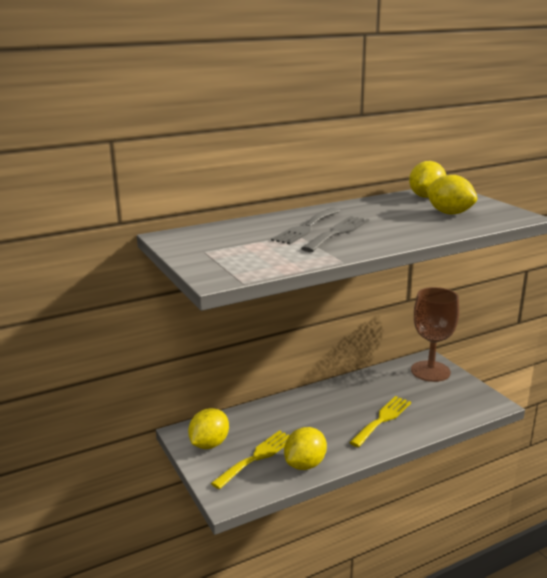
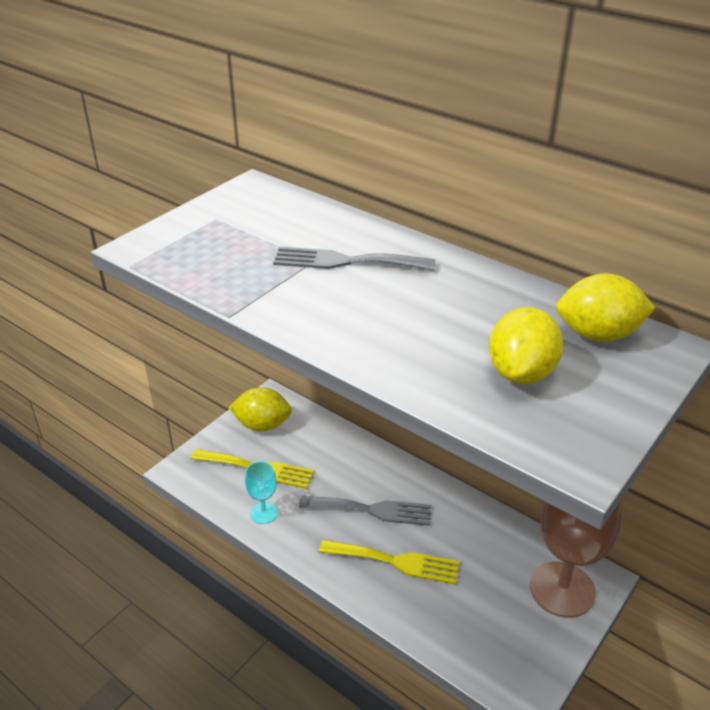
camera: 65 degrees right, 15 degrees up
(305, 464) = (264, 513): yellow lemon -> turquoise goblet
(338, 232) = (343, 289): grey fork -> grey fork (372, 510)

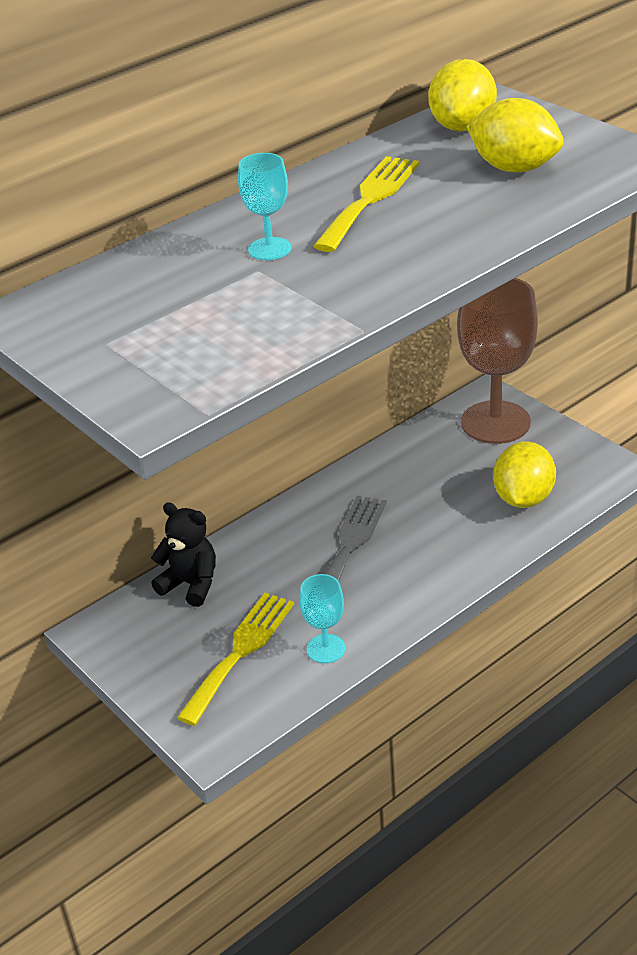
camera: 75 degrees left, 0 degrees up
(262, 425) = (150, 643): yellow lemon -> yellow lemon (523, 498)
(319, 432) = (191, 584): none -> black teddy bear
(346, 261) = (269, 249): grey fork -> turquoise goblet
(396, 561) = (434, 536): yellow fork -> yellow fork (369, 199)

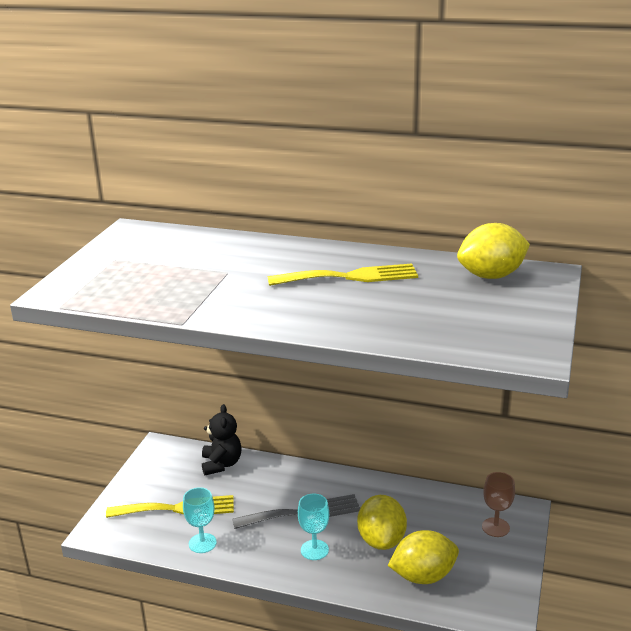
camera: 55 degrees right, 10 degrees down
(269, 249) = (256, 267): turquoise goblet -> turquoise goblet (314, 550)
(495, 422) = (495, 527): brown goblet -> brown goblet, size x0.47
(514, 168) = (451, 311): yellow lemon -> yellow lemon (381, 540)

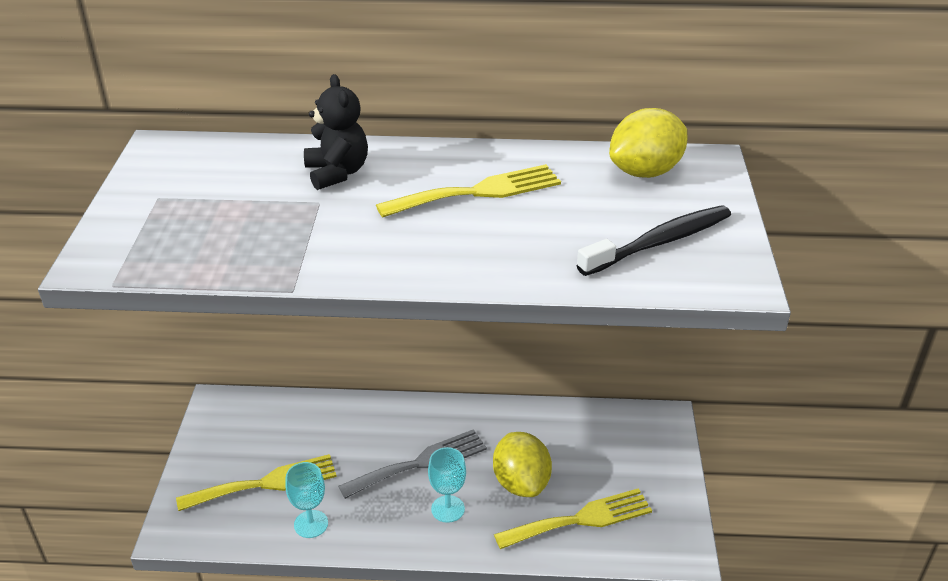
camera: 15 degrees left, 10 degrees up
(221, 464) = (302, 414): black teddy bear -> black teddy bear (337, 173)
(423, 576) = (580, 519): yellow lemon -> yellow fork
(480, 322) = (660, 242): none -> black toothbrush
(495, 527) = (642, 444): brown goblet -> none

